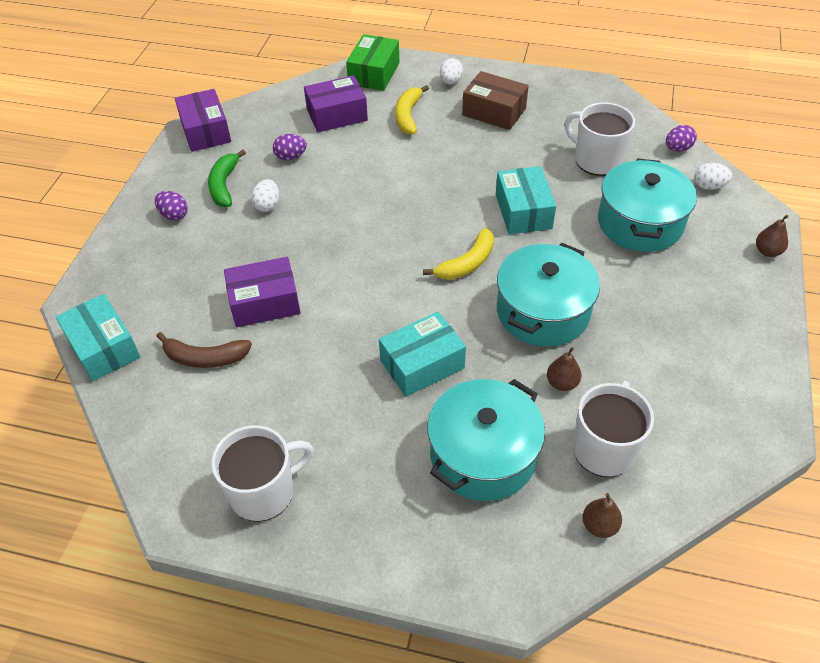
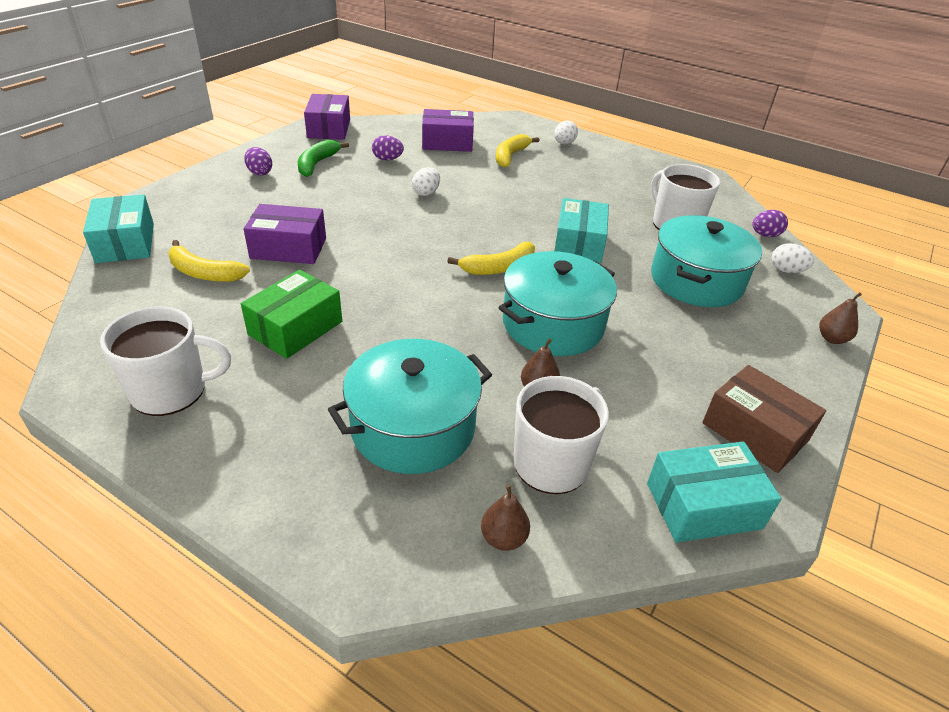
camera: 15 degrees right, 10 degrees down
(204, 358) = (204, 272): brown banana -> yellow banana
(267, 205) = (343, 185): white egg -> white egg (426, 193)
(374, 73) = (498, 124): green box -> green box (295, 328)
(422, 364) = (402, 333): turquoise box -> turquoise box (703, 505)
(494, 112) = (592, 170): brown box -> brown box (754, 432)

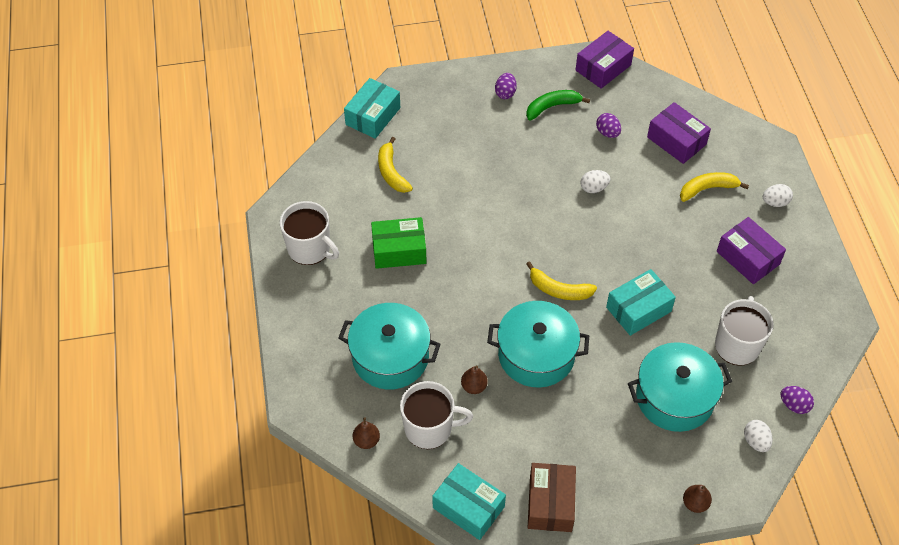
camera: 50 degrees right, 15 degrees up
(288, 248) = (454, 183): purple box -> purple box (748, 258)

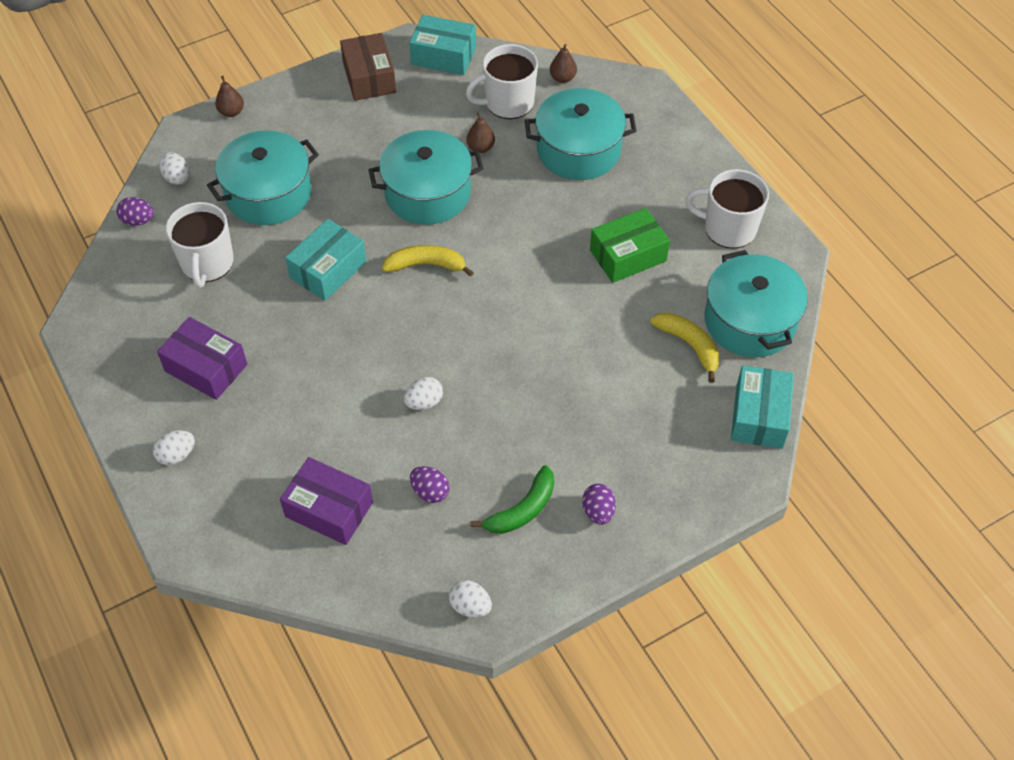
camera: 160 degrees right, 0 degrees up
(339, 176) = (750, 321): none -> turquoise pot
(603, 68) = (470, 606): purple box -> white egg
(708, 189) = (271, 447): yellow banana -> none

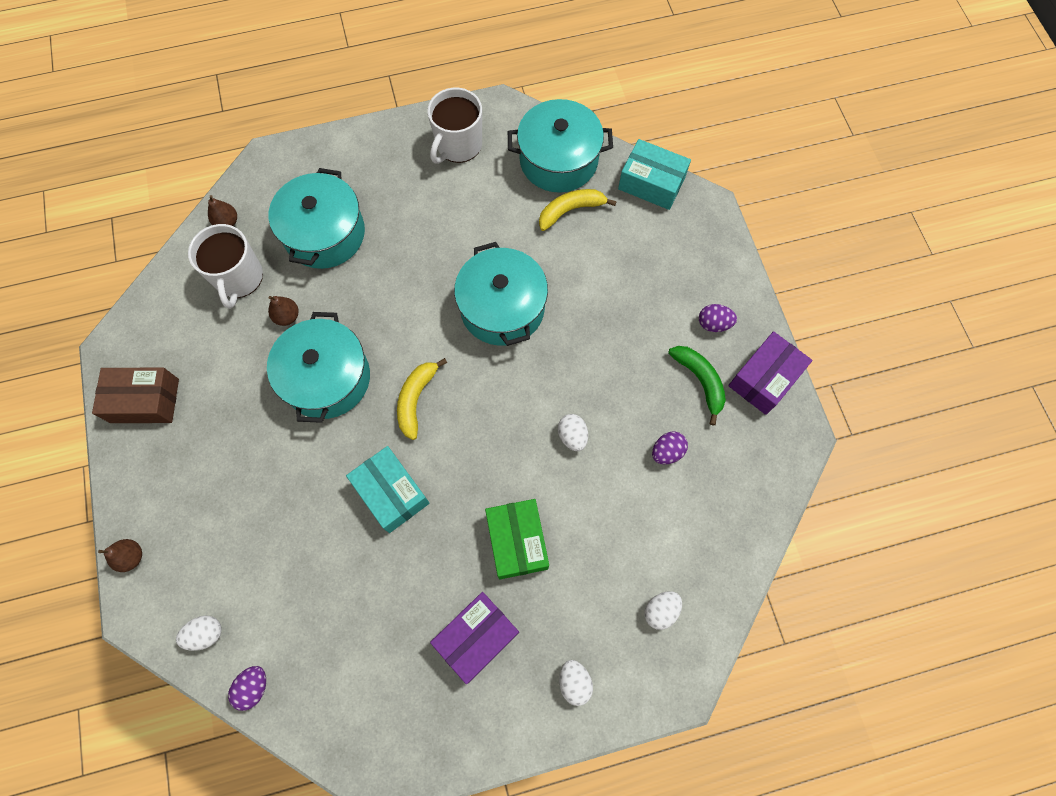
camera: 75 degrees left, 15 degrees up
(207, 263) = (341, 616): white mug -> none
(268, 194) = (268, 535): turquoise pot -> turquoise pot (502, 308)
(329, 509) = (666, 544): purple box -> purple box (764, 379)
(443, 56) = (147, 321): turquoise box -> none
(470, 606) = (782, 444): white egg -> white egg (660, 610)
(628, 255) = (461, 228): green box -> green box (517, 541)

